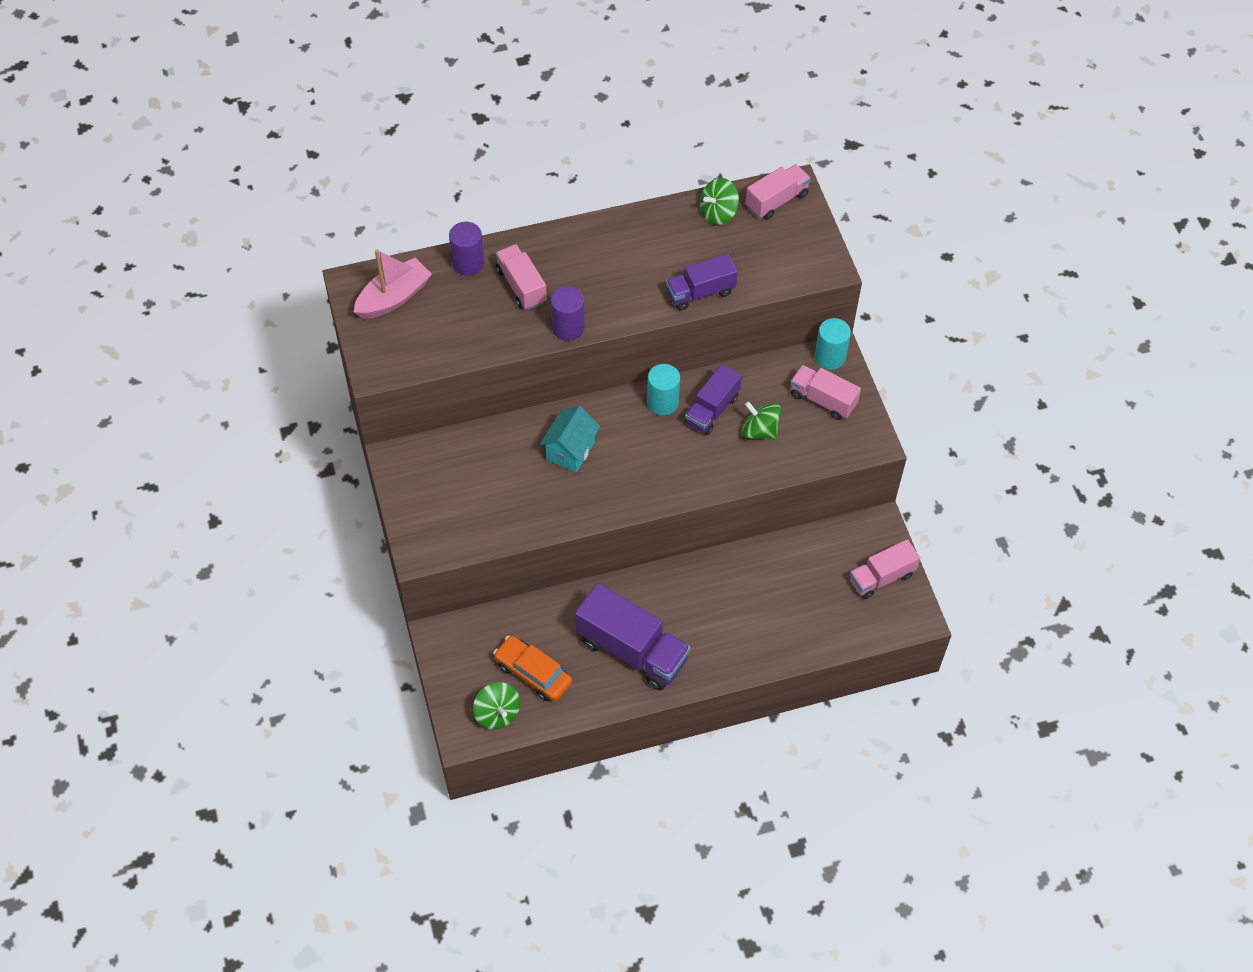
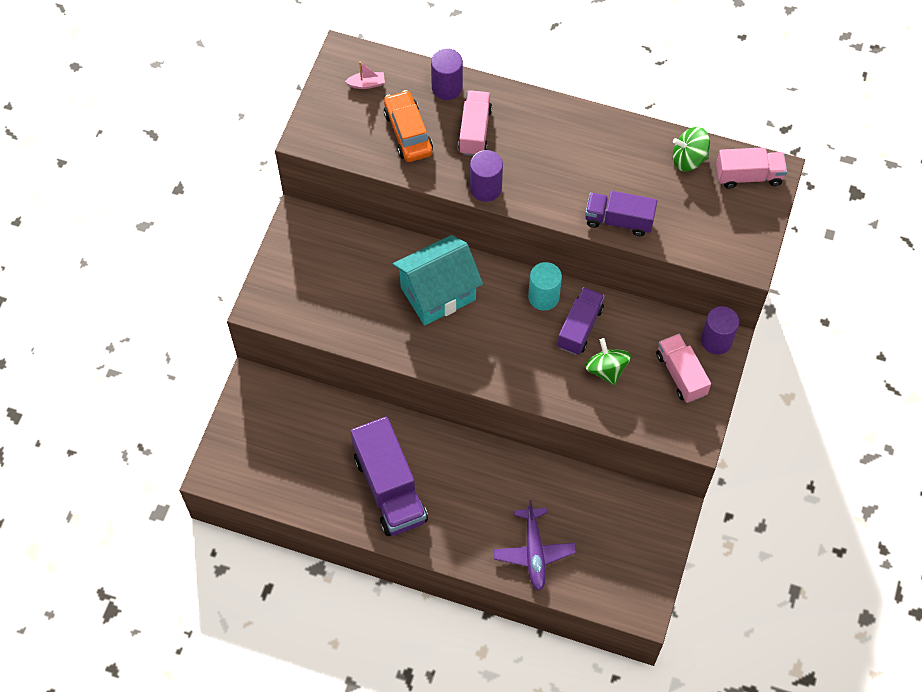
camera: 35 degrees right, 5 degrees up
(394, 297) = (366, 84): pink boat -> pink boat, size x0.47
(497, 713) = (249, 473): green spinning top -> none
(533, 673) = (300, 458): orange car -> orange car (408, 132)
(570, 450) = (438, 293): turquoise house -> turquoise house, size x1.51
(712, 410) = (580, 327): purple truck -> purple truck turned 135 degrees clockwise
(793, 627) = (534, 552): none -> purple plane
(830, 357) = (716, 340): turquoise cylinder -> purple cylinder
(881, 577) = (640, 557): pink truck -> none

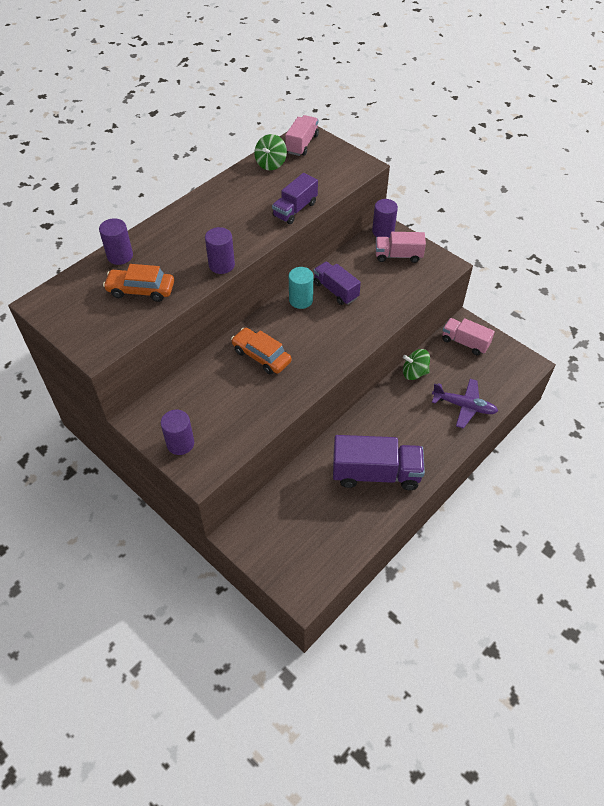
camera: 65 degrees left, 10 degrees down
(287, 271) = (180, 443): none -> purple cylinder
(366, 84) = (77, 299): pink boat -> none
(438, 293) = (261, 356): turquoise house -> orange car
(474, 131) = (169, 254): pink truck -> pink truck (465, 342)
(606, 369) = (375, 289): green spinning top -> green spinning top (414, 373)

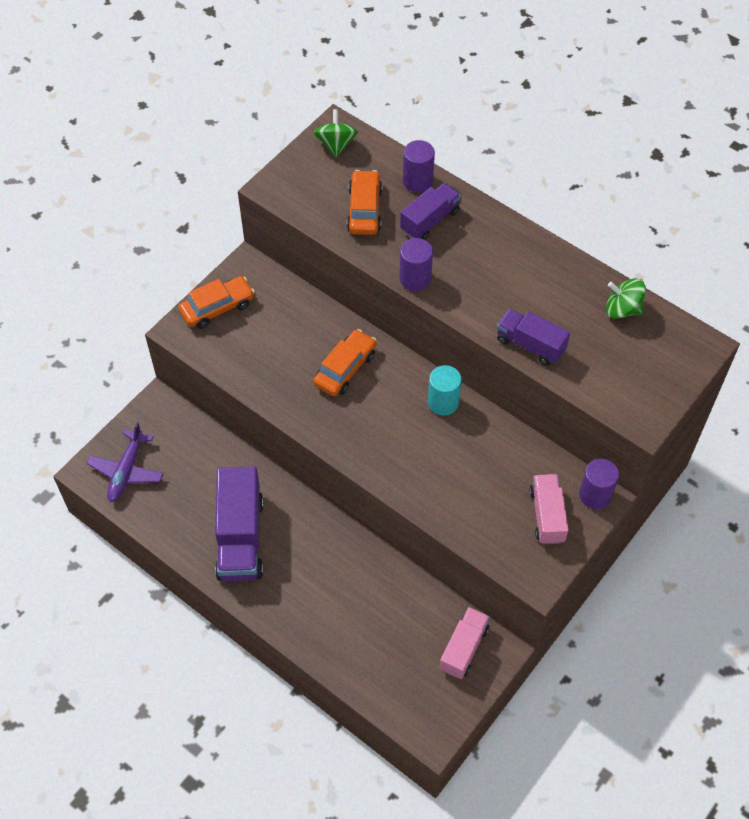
camera: 85 degrees right, 5 degrees up
(180, 443) = (217, 308): purple cylinder -> orange car
(302, 144) = (676, 342): pink truck -> none
(335, 290) = (466, 441): purple truck -> purple truck (429, 221)
(414, 373) = (401, 581): green spinning top -> green spinning top (336, 144)
(464, 406) = (350, 643): purple plane -> purple plane (126, 471)

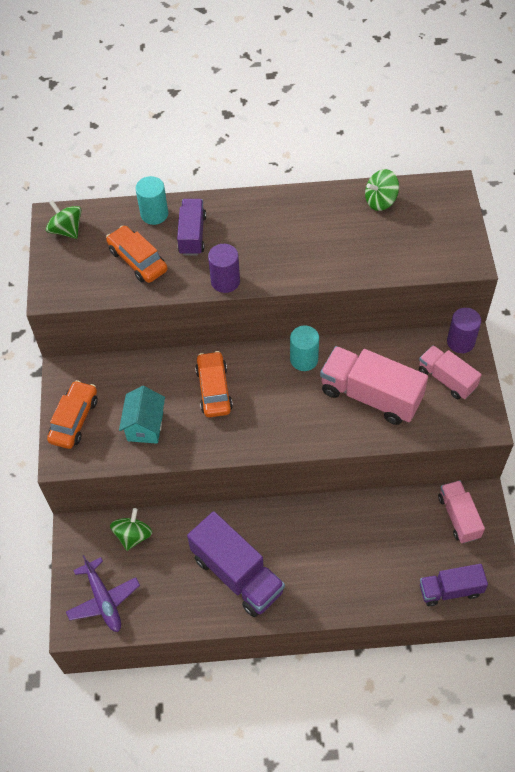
camera: 40 degrees left, 0 degrees up
(195, 441) = (133, 535): none -> green spinning top
(263, 355) = (145, 426): none -> turquoise house
(417, 181) = (154, 214): purple cylinder -> turquoise cylinder
(466, 476) = (370, 395): none -> pink truck
(530, 345) = (349, 267): purple truck -> purple truck (450, 590)

